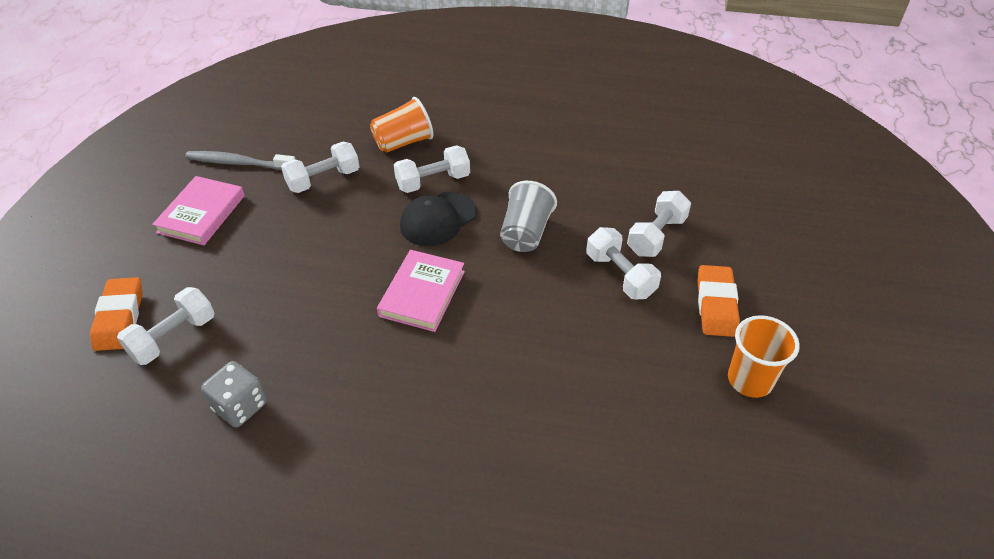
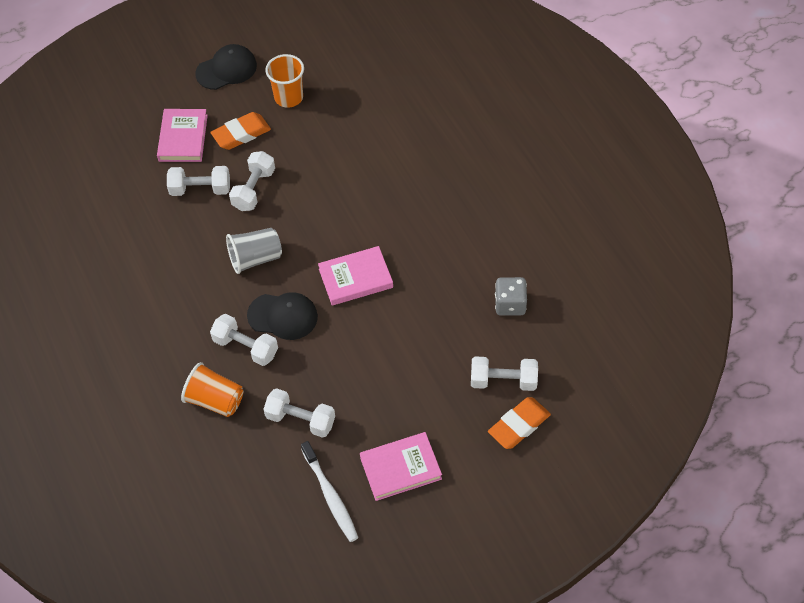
camera: 125 degrees left, 10 degrees up
(239, 163) = (330, 496): grey toothbrush -> white toothbrush
(746, 255) = (183, 138): none -> pink book
(844, 344) = (226, 69): none -> black cap

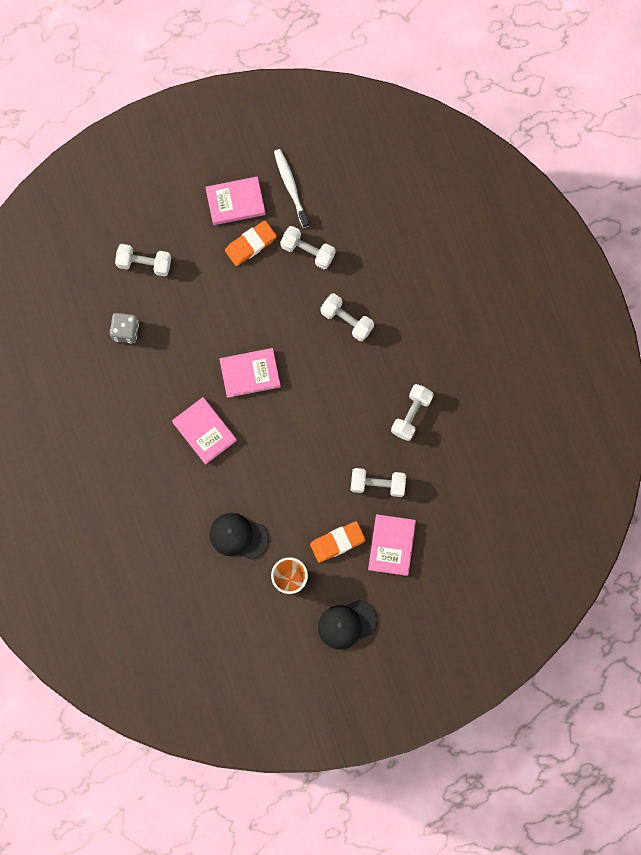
camera: 175 degrees left, 20 degrees up
(215, 400) = (374, 276): orange cup -> none
(254, 189) = (330, 478): white dumbbell -> white dumbbell (411, 415)
(255, 258) = (333, 404): grey cup -> none
(283, 316) = (314, 345): black cap -> black cap (238, 536)
(399, 216) = (204, 431): none -> pink book
(519, 425) = (139, 225): orange eraser -> orange eraser (251, 245)

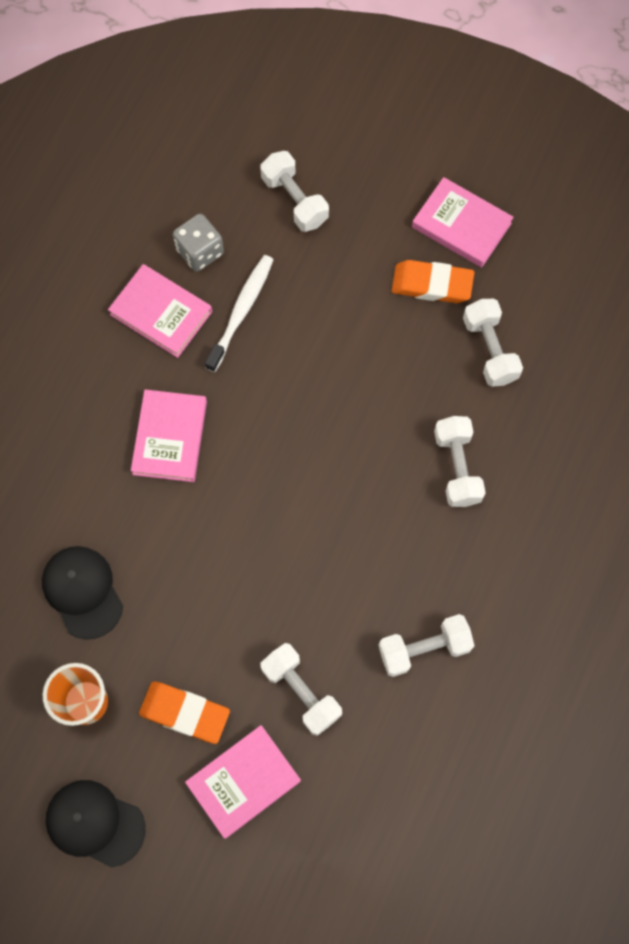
camera: 45 degrees right, 5 degrees down
(250, 373) = (286, 422): pink book -> pink book (161, 313)
(291, 187) = (540, 264): white toothbrush -> white toothbrush (241, 311)

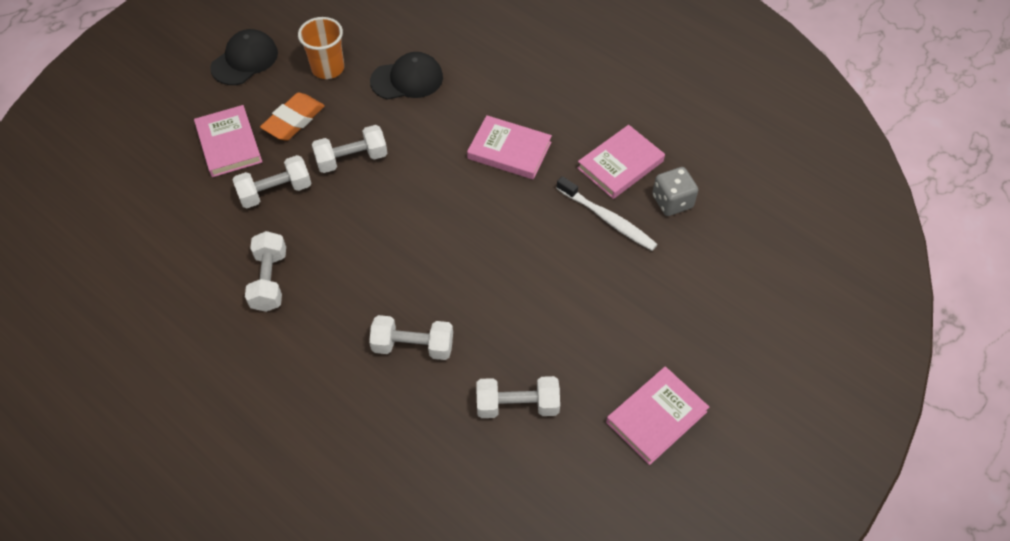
camera: 105 degrees right, 15 degrees down
(294, 200) = (710, 282): white dumbbell -> white dumbbell (352, 159)
(432, 285) = (597, 373): orange eraser -> none

